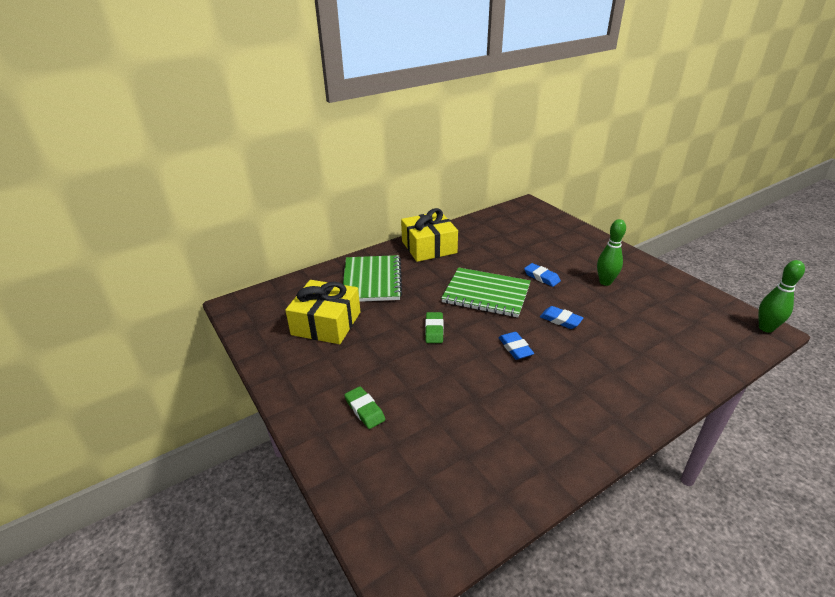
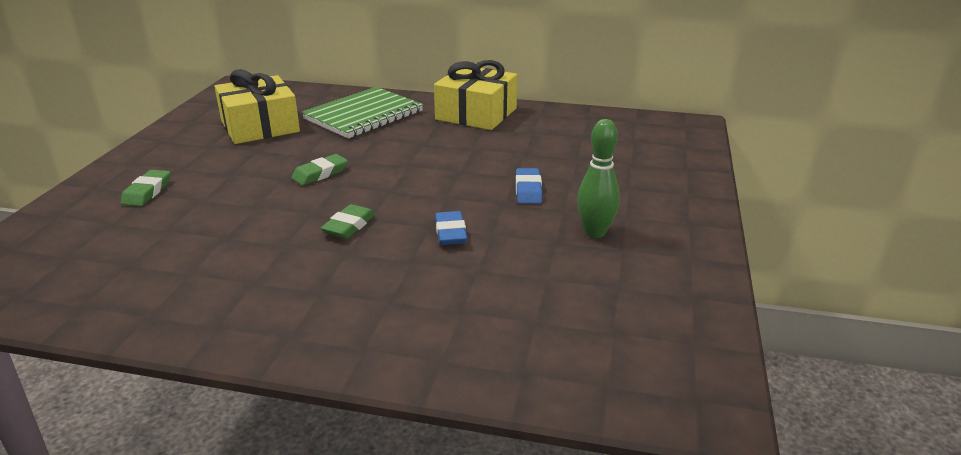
camera: 45 degrees right, 5 degrees down
(486, 294) = (433, 173): green notebook -> none
(515, 348) = (349, 226): blue eraser -> green eraser
(766, 328) = (711, 407): green bowling pin -> none

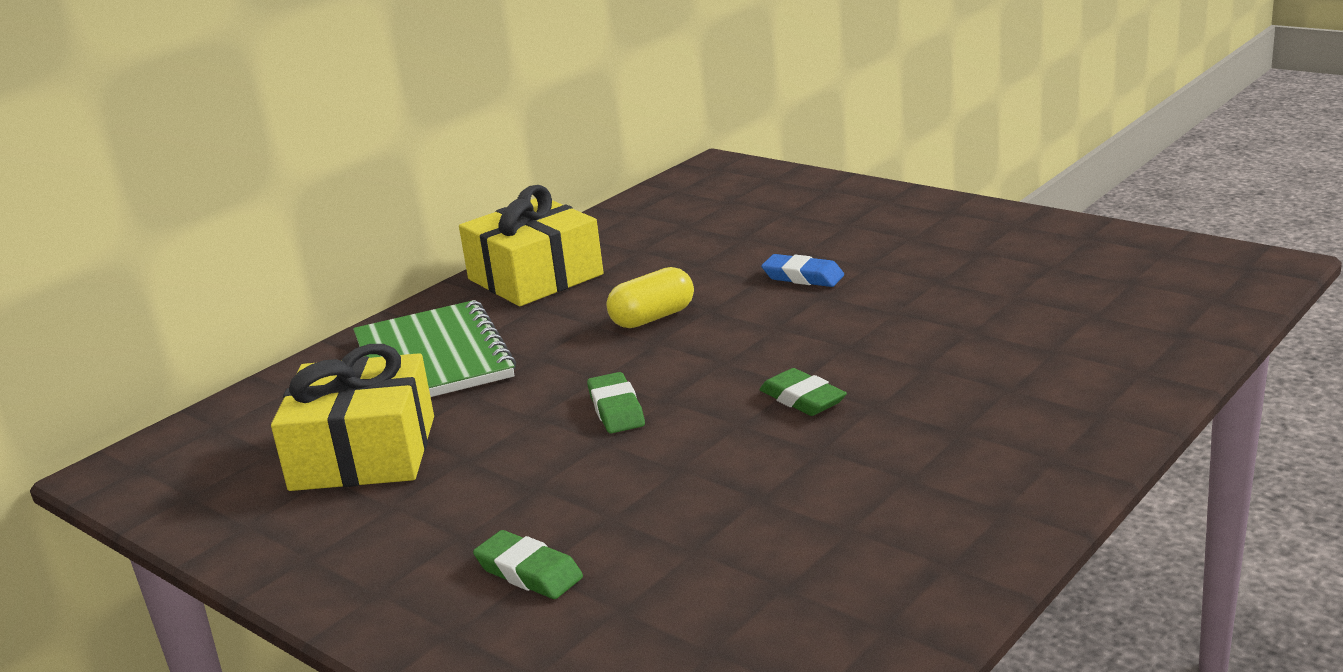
camera: 60 degrees left, 5 degrees down
(440, 157) = (652, 318): none -> yellow capsule
(450, 232) = (873, 335): blue eraser -> none
(595, 232) = (934, 258): green bowling pin -> none

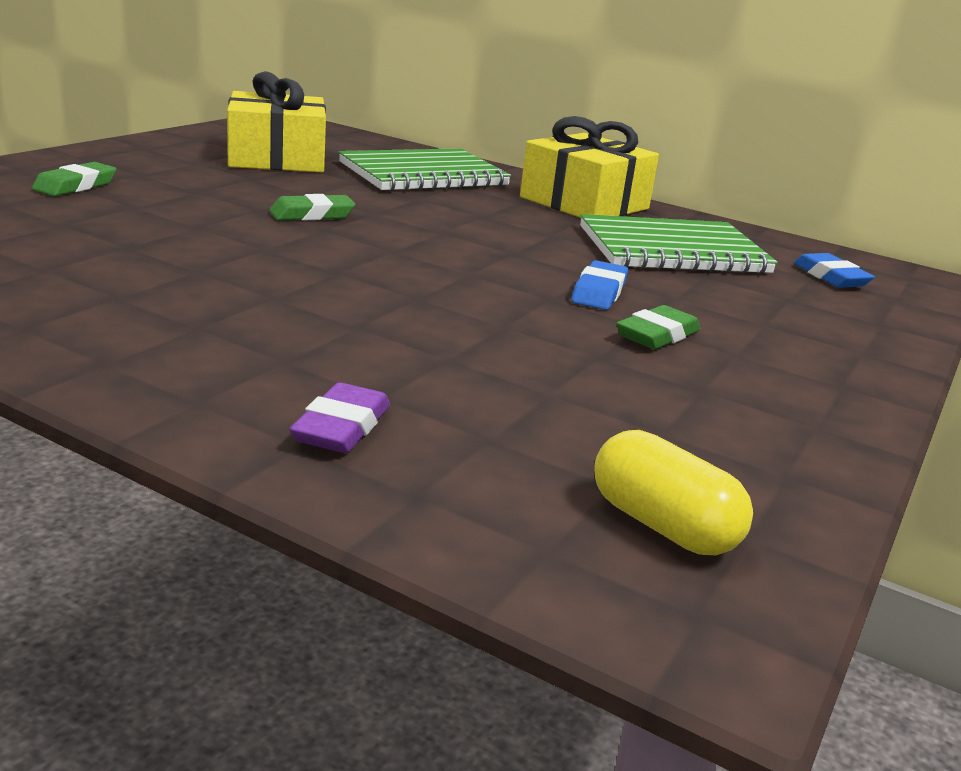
camera: 75 degrees right, 0 degrees up
(652, 318) = (494, 233): yellow capsule -> yellow capsule (662, 525)
(678, 245) = (672, 250): none -> green notebook
(729, 194) = (831, 277): none -> blue eraser
(802, 399) = (302, 271): green eraser -> green eraser (657, 335)
(1109, 360) = (341, 427): none -> purple eraser

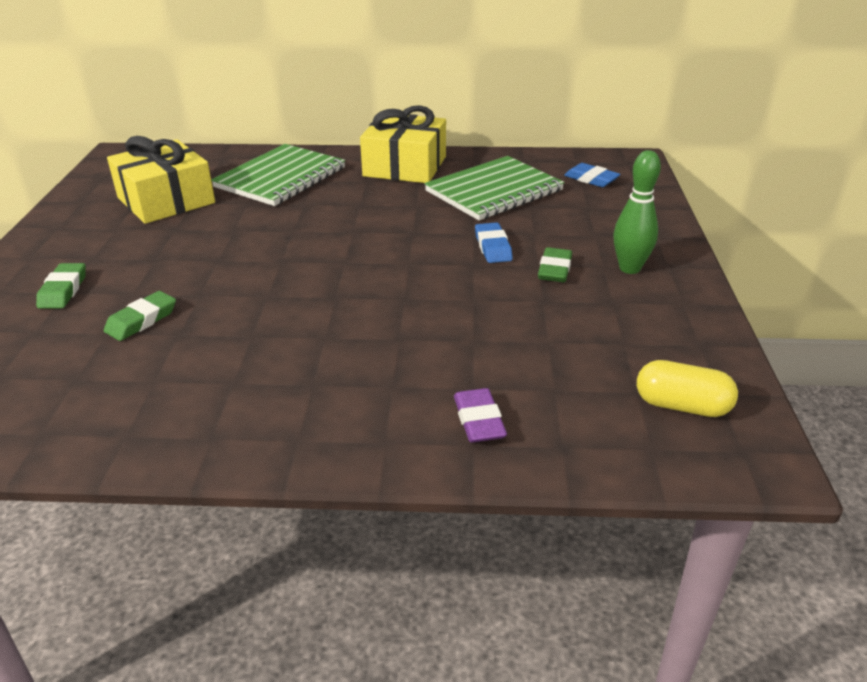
camera: 25 degrees left, 10 degrees up
(312, 215) = (258, 250): green eraser -> green eraser (142, 320)
(775, 368) = (629, 268): none -> green bowling pin

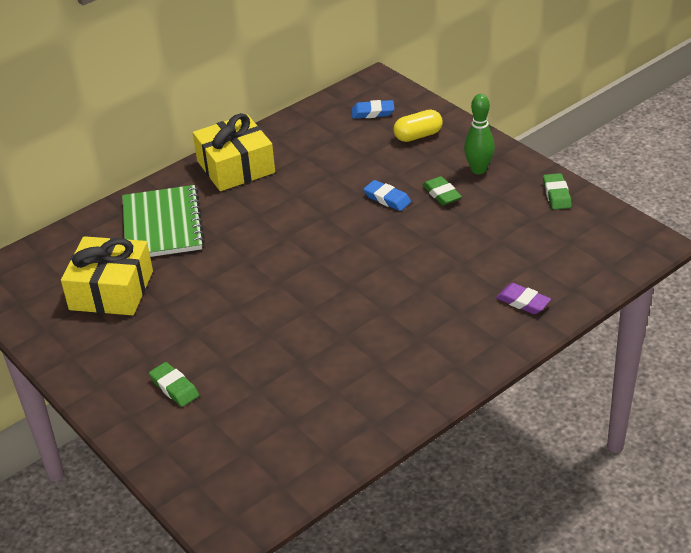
camera: 40 degrees left, 5 degrees up
(142, 320) = (263, 370): green eraser -> green eraser (556, 194)
(494, 191) = (326, 155): green notebook -> none
(682, 406) = (596, 237): yellow capsule -> yellow capsule (418, 136)

